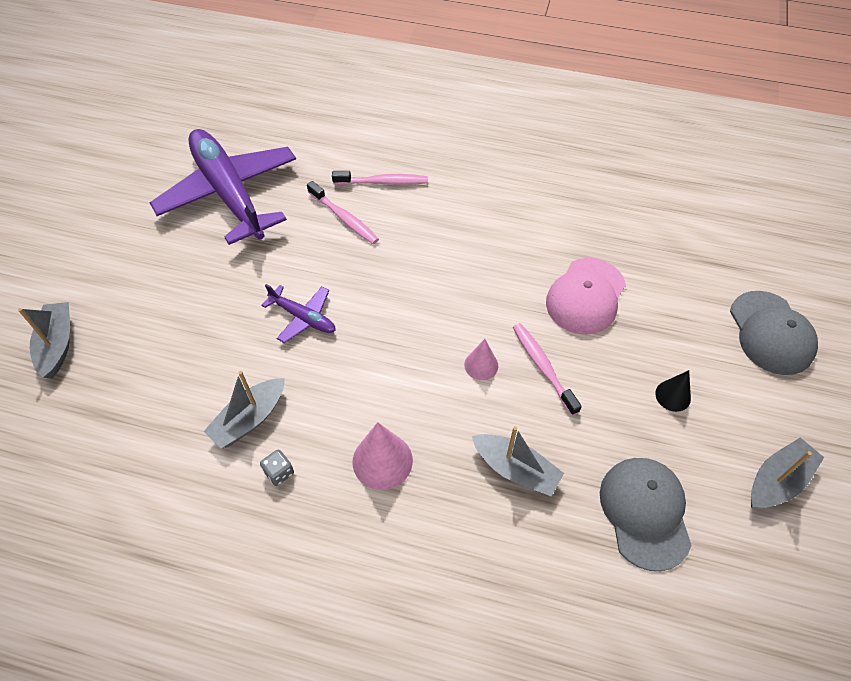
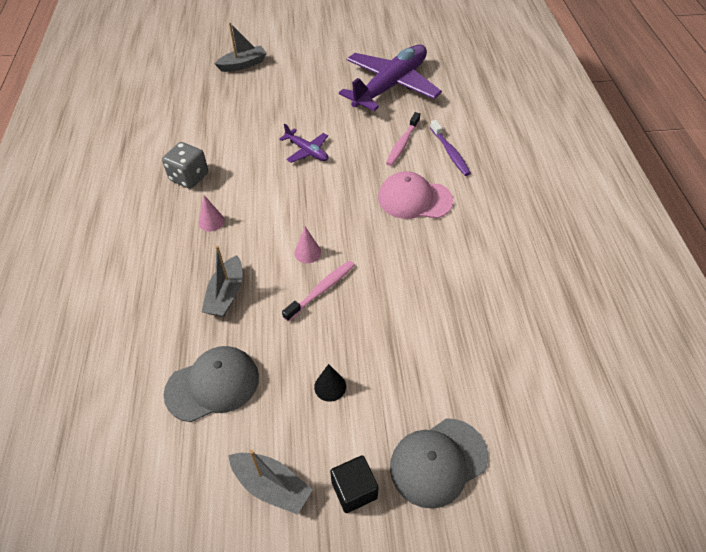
camera: 70 degrees right, 5 degrees down
(249, 419) = (221, 153): grey boat -> none
(279, 472) = (189, 177): grey dice -> grey dice, size x1.97
(303, 317) = (306, 151): purple plane -> purple plane turned 60 degrees counterclockwise
(382, 461) = (211, 221): pink cone -> pink cone, size x0.61
(383, 182) = (450, 152): pink toothbrush -> purple toothbrush
(586, 296) = (406, 303): pink cap -> pink cap (414, 199)
(790, 408) = (354, 490): none -> black cube

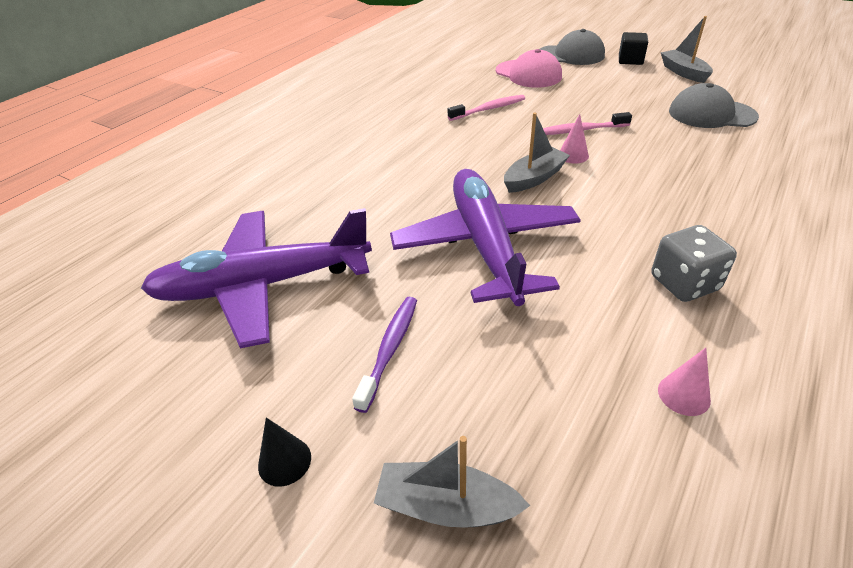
camera: 140 degrees left, 10 degrees down
(211, 221) = (669, 217): pink cone -> pink cone (684, 394)
(226, 294) = (677, 155): grey boat -> grey boat (534, 178)
(306, 151) = (486, 246): purple plane -> purple plane, size x2.23
(330, 386) = (615, 90): black cone -> black cone (284, 461)
(402, 144) = (364, 204): pink toothbrush -> pink toothbrush (489, 109)
(414, 199) = (424, 154): pink cap -> pink cap (528, 74)
(450, 152) = (331, 176): purple toothbrush -> purple toothbrush (390, 349)

